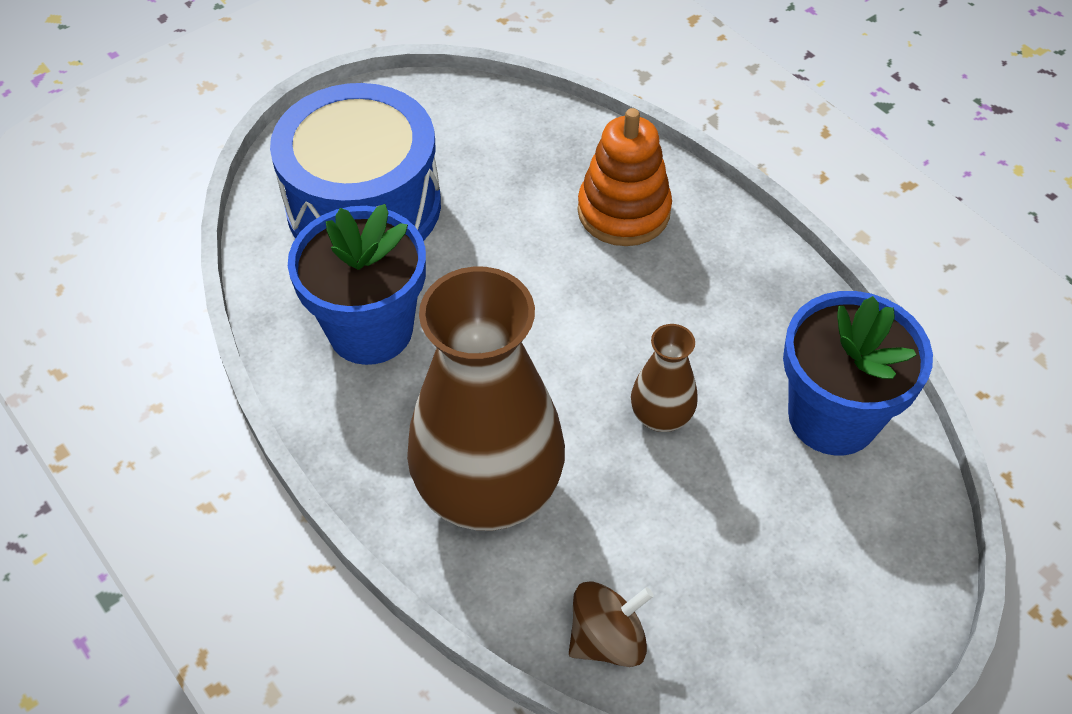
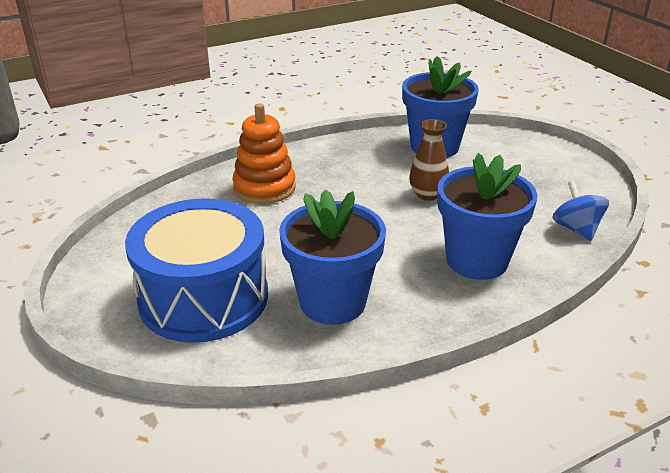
camera: 80 degrees left, 20 degrees down
(488, 489) = (477, 260): brown vase -> blue flower pot
(607, 639) = (576, 229): brown spinning top -> blue spinning top

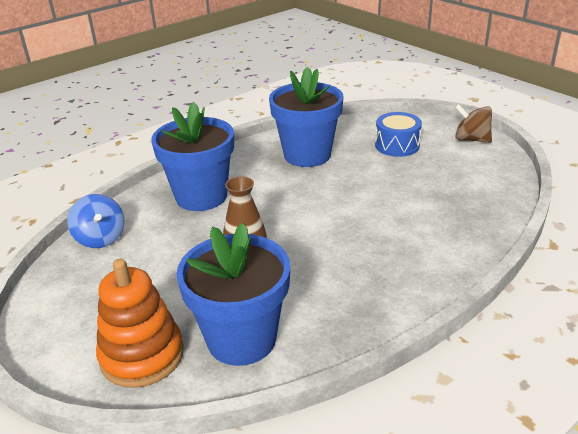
camera: 170 degrees right, 0 degrees up
(99, 290) = (471, 139): none -> brown spinning top
(203, 298) = (397, 145): blue drum -> blue drum, size x0.48
(264, 188) = (423, 237): orange stacking toy -> orange stacking toy (142, 355)

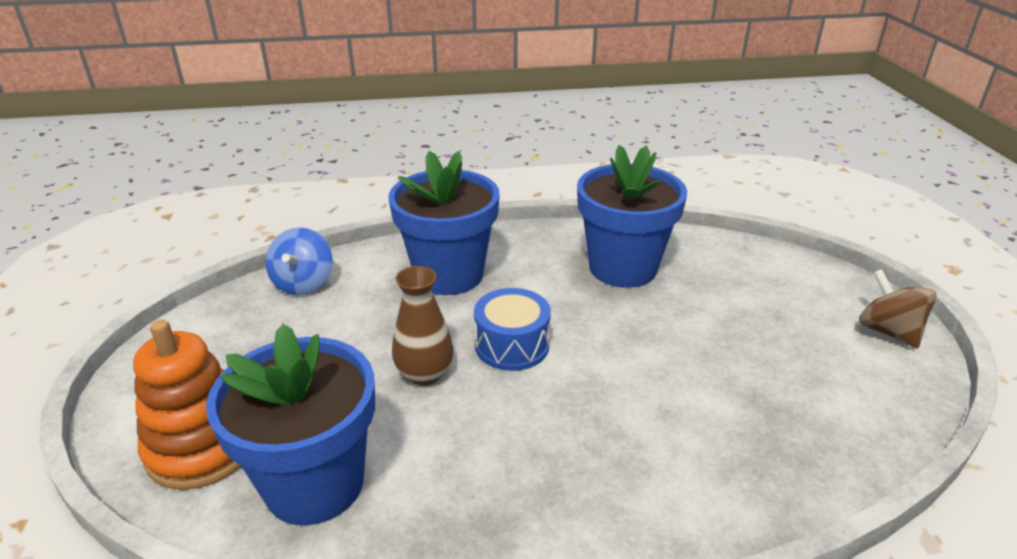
camera: 30 degrees right, 0 degrees up
(397, 145) = (759, 299): blue drum -> blue drum (512, 345)

